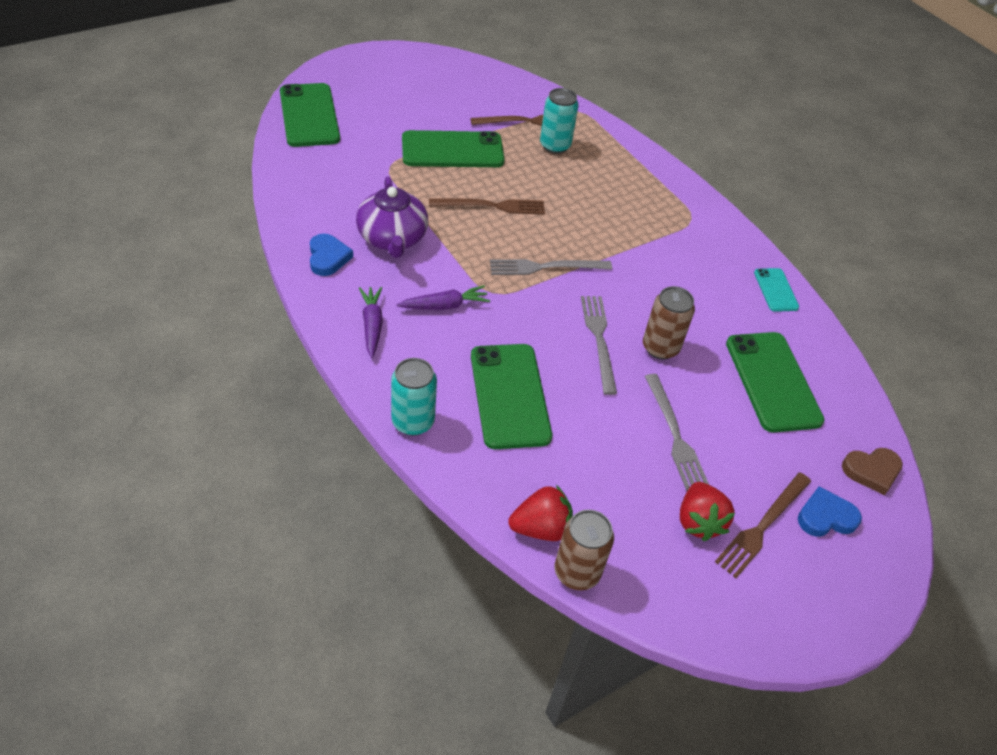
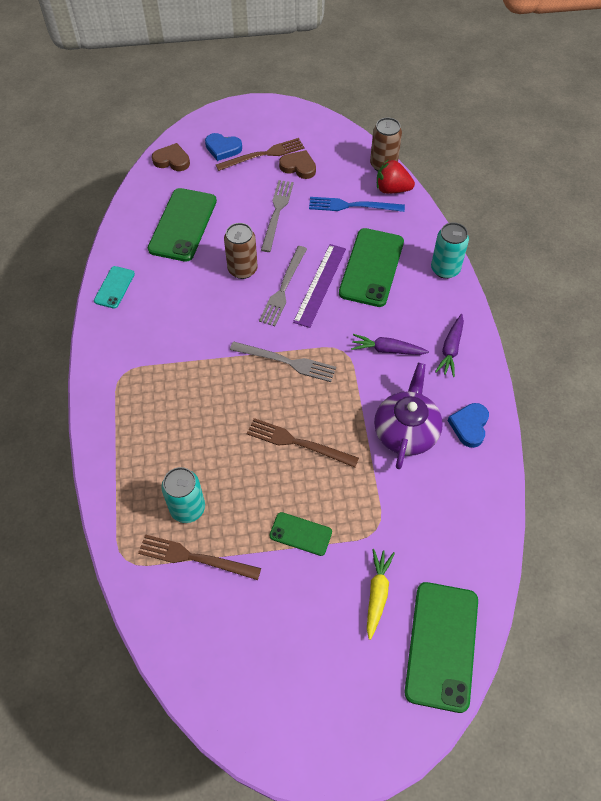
camera: 150 degrees left, 10 degrees up
(371, 131) = (377, 594): none -> yellow carrot
(452, 150) = (300, 534): green phone -> green phone, size x0.52
(560, 355) = (320, 285): none -> purple ruler
(582, 479) = (352, 206): none -> blue fork
(698, 522) = (298, 167): red strawberry -> brown heart

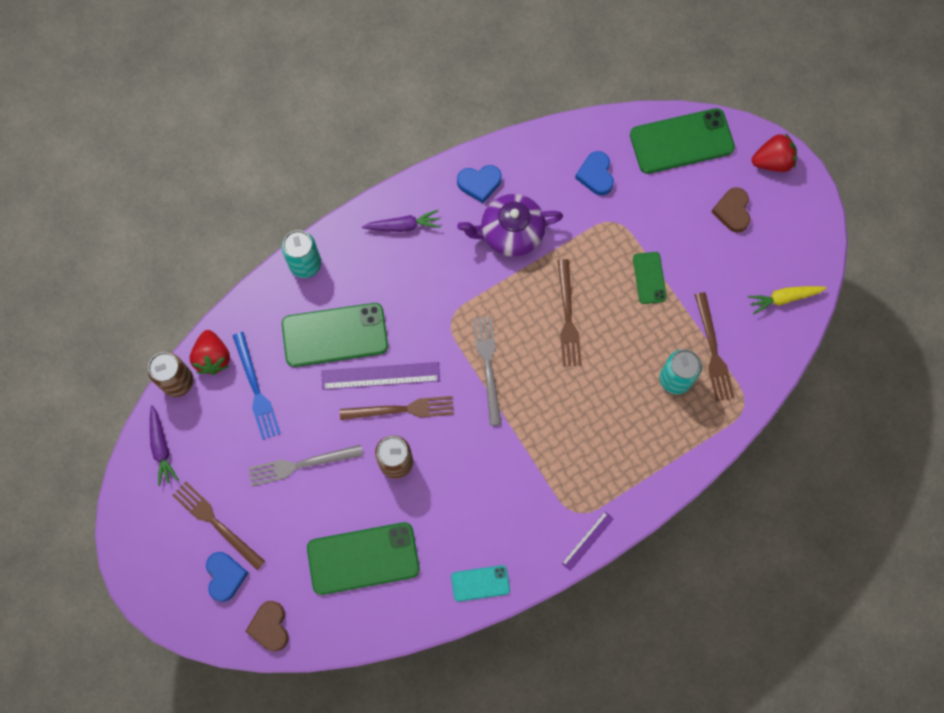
camera: 115 degrees left, 15 degrees up
(95, 372) = (587, 541): none -> purple ruler
(283, 288) = (401, 409): grey fork -> brown fork
(298, 167) = (219, 474): brown heart -> brown heart (732, 211)
(375, 741) = (772, 162): none -> red strawberry
(377, 594) = (667, 200): yellow carrot -> yellow carrot (784, 298)
(387, 350) = (431, 281): purple carrot -> purple carrot (161, 447)
(436, 535) = (596, 175): none -> blue heart

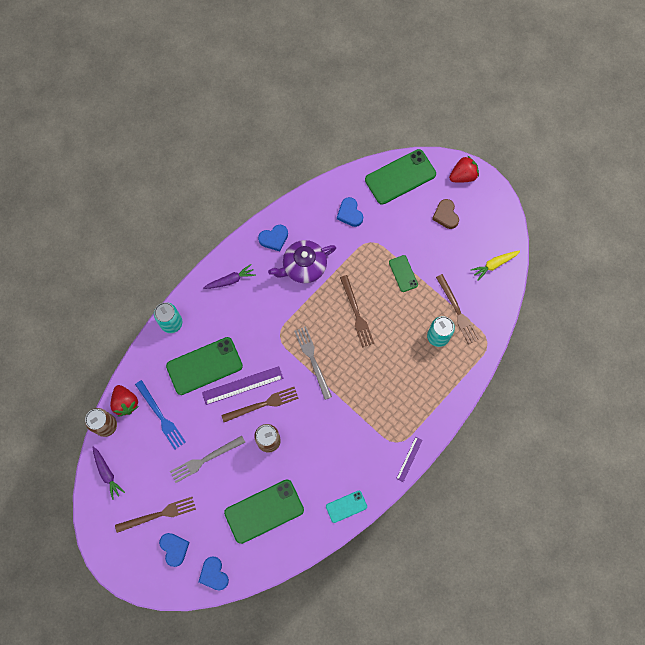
camera: 15 degrees left, 0 degrees up
(216, 523) = (158, 514): brown fork -> brown fork turned 135 degrees clockwise
(270, 627) = (214, 574): brown heart -> blue heart

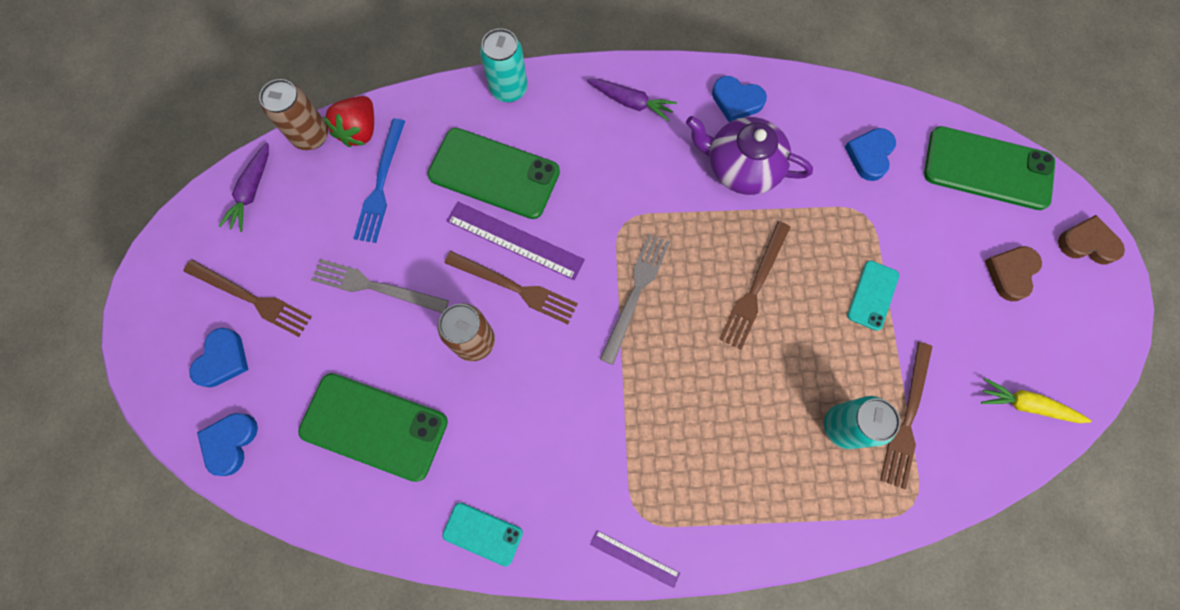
camera: 45 degrees right, 0 degrees up
(403, 273) = (872, 295): green phone -> turquoise phone
(409, 459) = (634, 558): purple ruler -> purple ruler turned 45 degrees clockwise
(463, 176) = (1087, 243): red strawberry -> brown heart

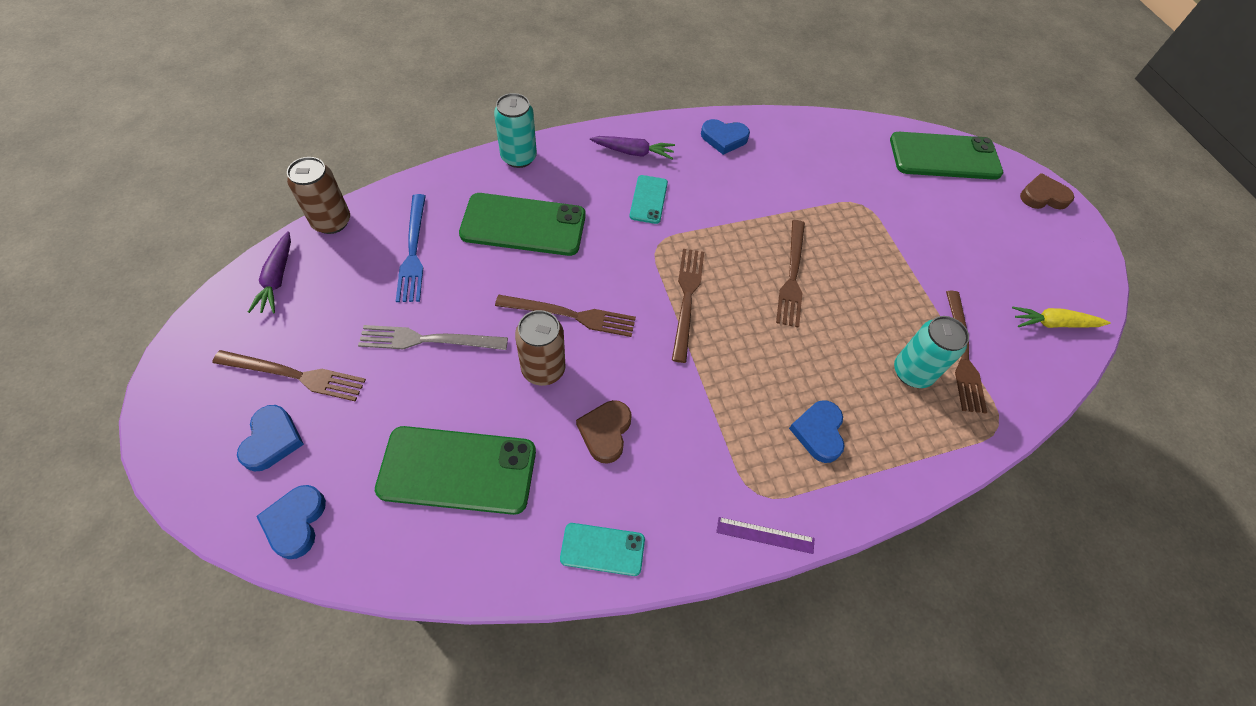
camera: 20 degrees left, 15 degrees down
(360, 131) = (381, 210): red strawberry -> none
(515, 240) = (559, 276): purple ruler -> none
(635, 293) = (687, 299): grey fork -> brown fork
(741, 167) = (746, 185): purple teapot -> none
(869, 155) = (848, 161): blue heart -> blue heart (818, 432)
(872, 295) = (893, 263): turquoise phone -> turquoise phone (648, 199)
(1010, 273) = (995, 227): brown heart -> brown heart (605, 432)

